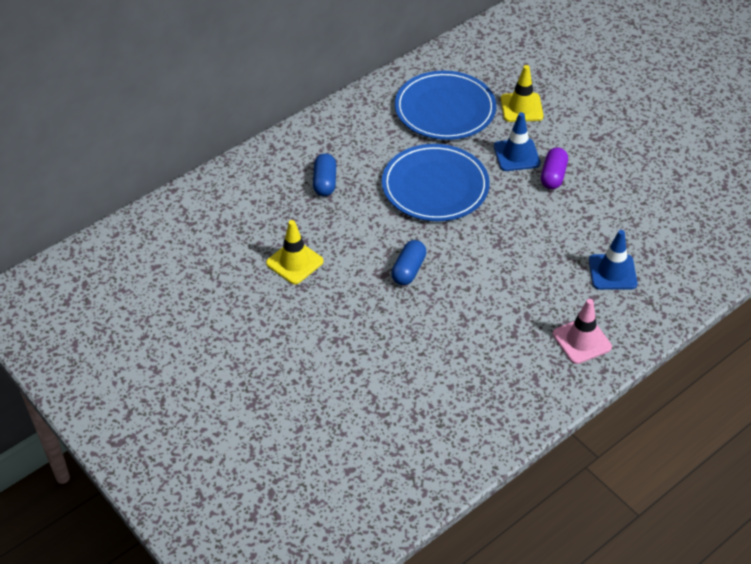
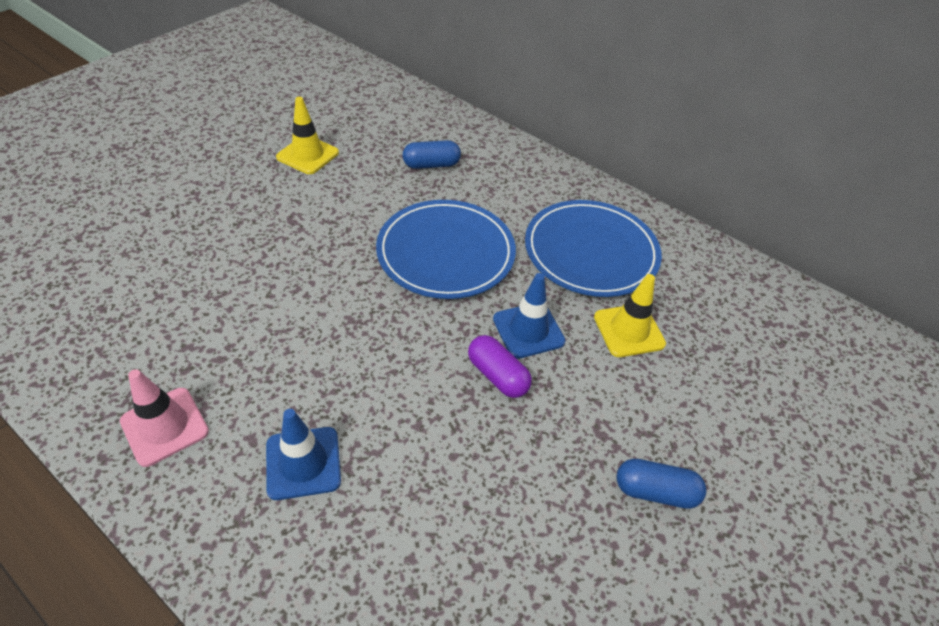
camera: 75 degrees right, 0 degrees up
(408, 270) = (299, 240): blue capsule -> blue capsule (655, 491)
(553, 176) = (497, 375): purple capsule -> purple capsule turned 45 degrees clockwise

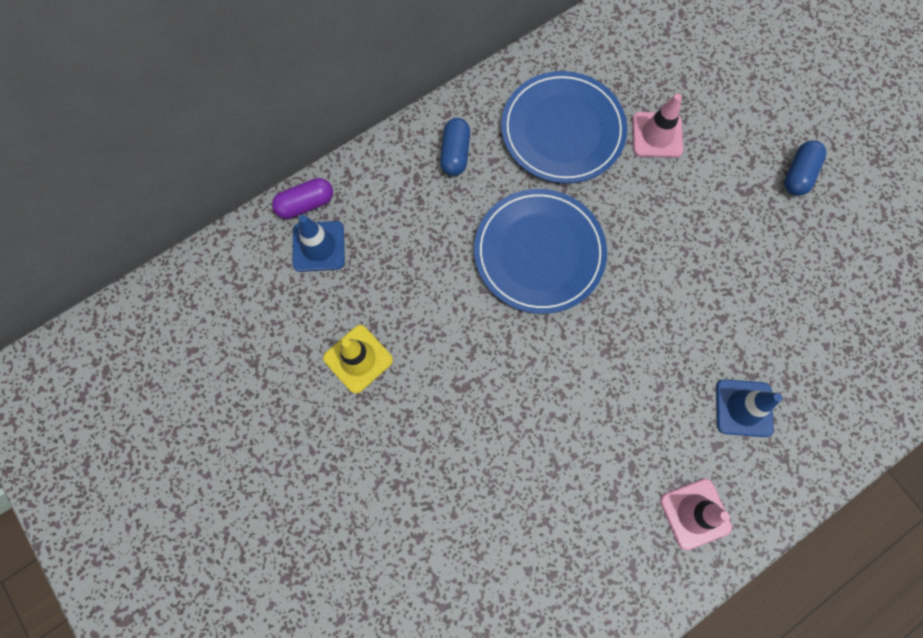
camera: 70 degrees left, 25 degrees up
(431, 165) = (405, 235): blue capsule -> blue capsule (455, 153)
(497, 375) = (685, 248): purple capsule -> purple capsule (306, 204)
(528, 330) = (643, 210): blue traffic cone -> blue traffic cone (318, 246)
(629, 330) = (657, 135): yellow traffic cone -> pink traffic cone

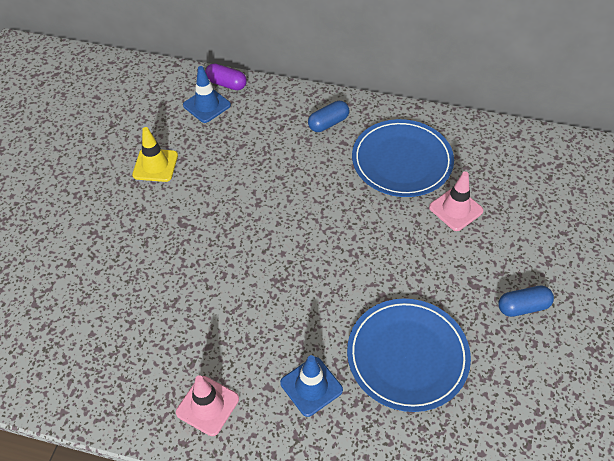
camera: 50 degrees right, 20 degrees down
(539, 253) = (307, 203): blue plate -> blue plate (407, 356)

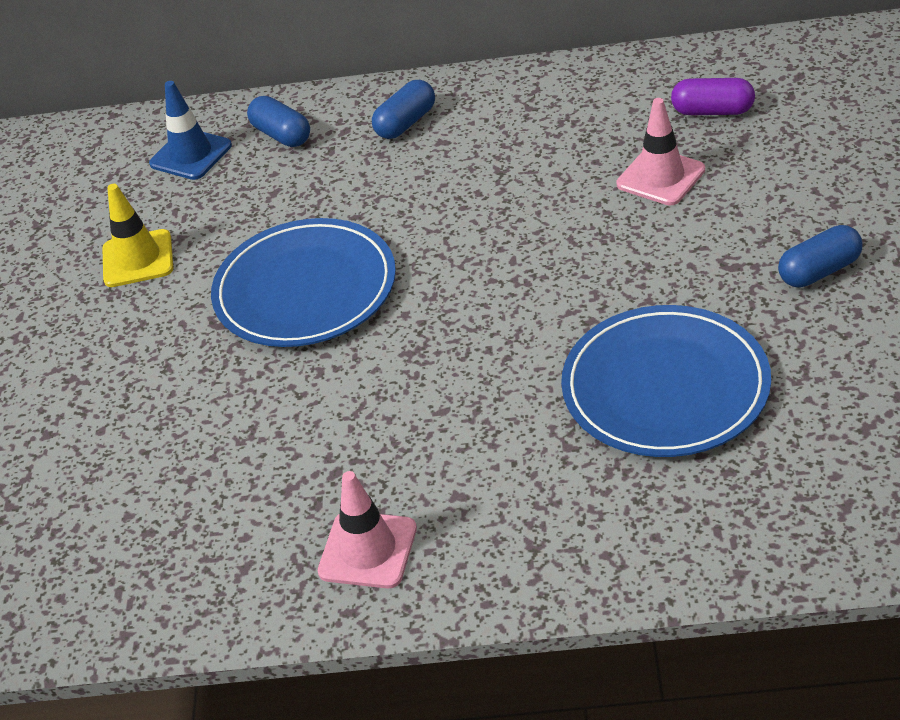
camera: 10 degrees left, 10 degrees down
(226, 84) = (212, 117): purple capsule -> purple capsule (712, 111)
(259, 108) = (281, 135): none -> blue capsule
(311, 386) = (528, 473): blue traffic cone -> none
(402, 161) = (547, 139): blue plate -> blue plate (305, 289)

